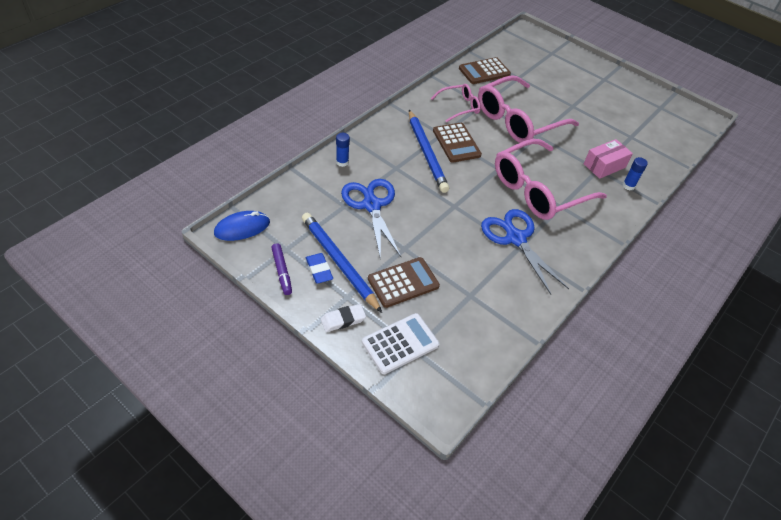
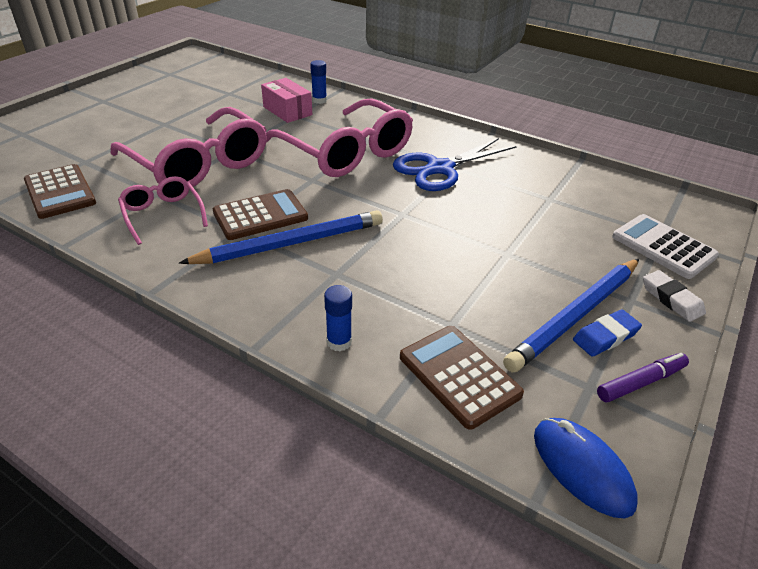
camera: 95 degrees left, 10 degrees down
(371, 205) = (436, 293): blue scissors -> none
(403, 282) = (568, 250): brown calculator -> brown calculator (459, 376)

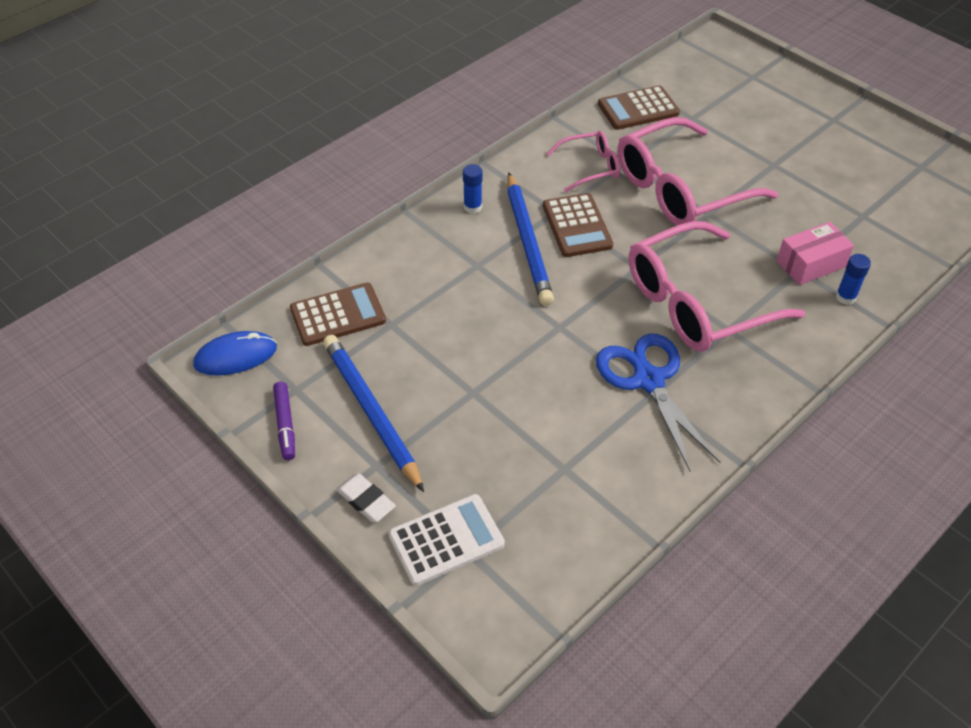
camera: 105 degrees right, 10 degrees up
(339, 342) = (396, 256): blue glue stick -> blue glue stick (473, 207)
(605, 336) = (340, 423): blue eraser -> none
(671, 299) = (366, 500): white eraser -> white eraser turned 60 degrees clockwise

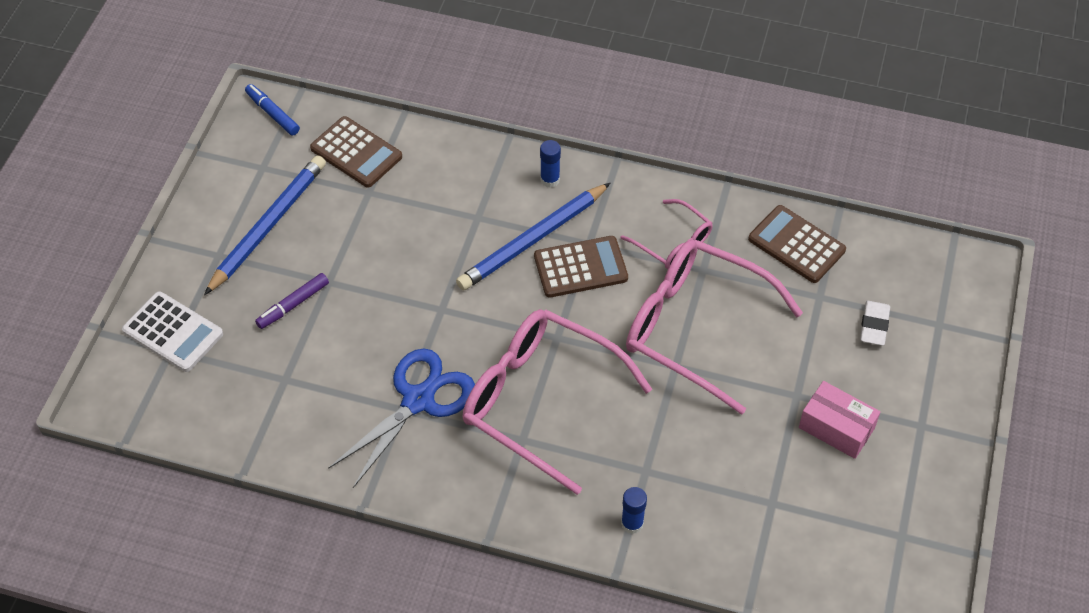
camera: 60 degrees right, 5 degrees up
(235, 356) = (272, 113): blue mouse -> blue marker
(285, 424) = (225, 179): purple marker -> purple marker (293, 305)
(366, 500) = (182, 265): white eraser -> white eraser (874, 325)
(577, 226) = (580, 267): brown calculator -> brown calculator turned 150 degrees counterclockwise
(811, 264) = (661, 478): pink box -> pink box (836, 428)

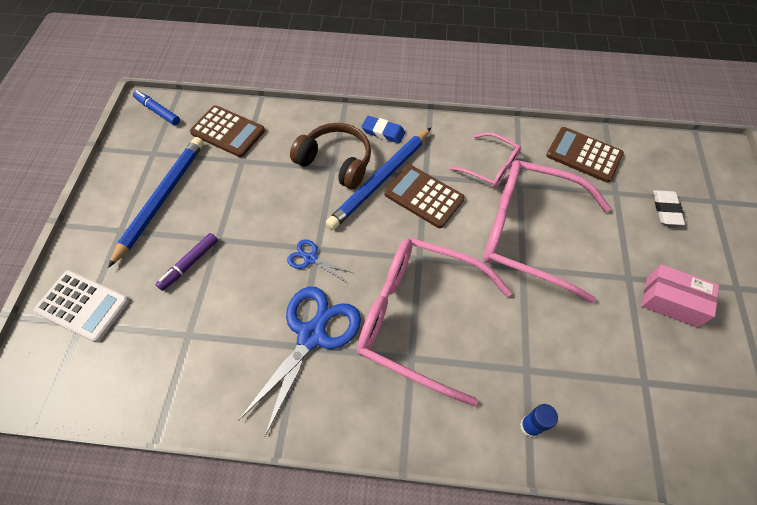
camera: 10 degrees left, 5 degrees up
(431, 319) = (310, 259): none -> blue scissors
(482, 210) = (336, 162): none -> brown headphones
(550, 180) = (383, 132): blue glue stick -> blue eraser
(580, 267) = (424, 196): brown calculator -> brown calculator turned 120 degrees counterclockwise

